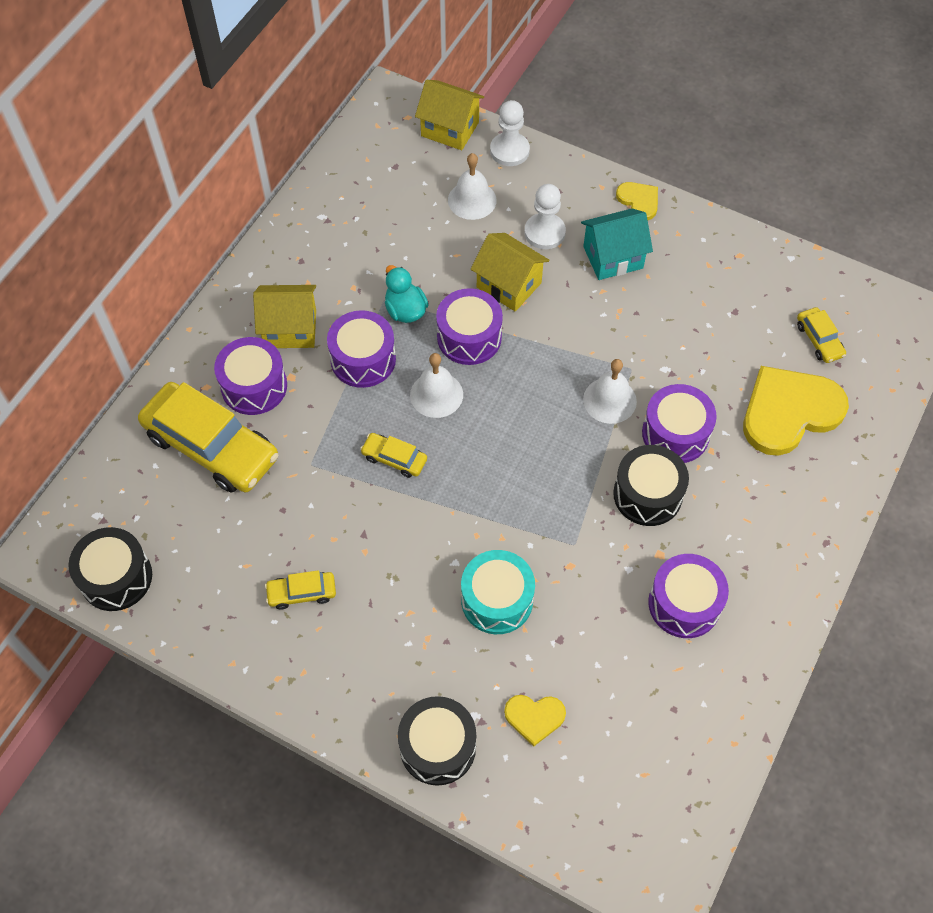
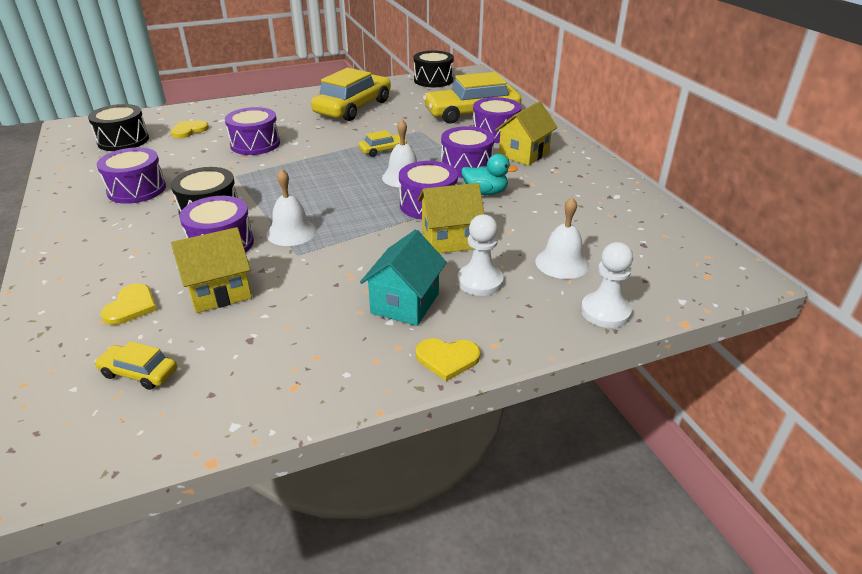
camera: 130 degrees right, 25 degrees down
(302, 593) = (353, 107): yellow car -> yellow car, size x2.22
(437, 747) = (228, 109): black drum -> black drum (123, 140)
(450, 129) = (669, 291): yellow house -> yellow house (219, 292)
(497, 600) = (255, 144): turquoise drum -> purple drum
(789, 411) = (131, 306): yellow heart -> yellow heart, size x0.48

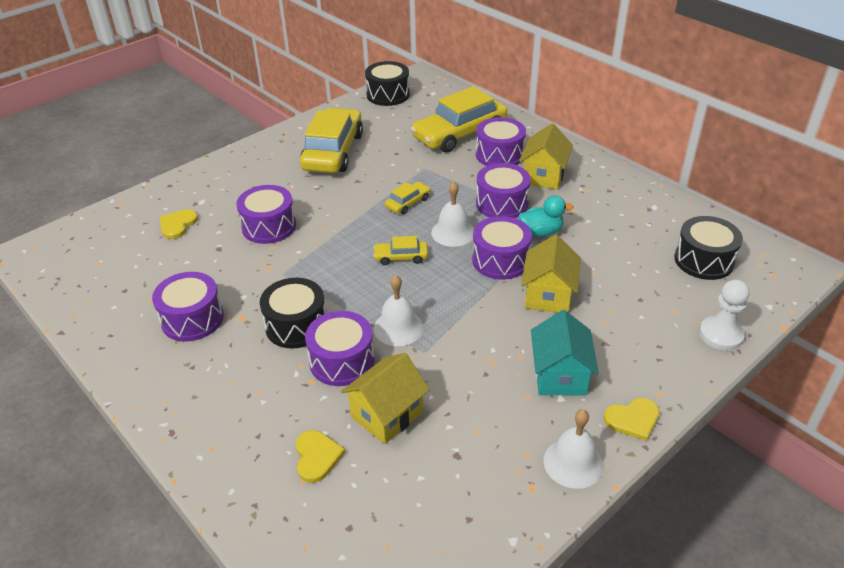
camera: 20 degrees left, 5 degrees up
(123, 140) = (113, 257): black drum -> black drum (703, 260)
(139, 373) = (388, 521): yellow car -> yellow car (401, 257)
(450, 239) = (548, 295): yellow house -> yellow house turned 45 degrees counterclockwise
(480, 281) = (605, 334): white pawn -> none
(562, 263) = (657, 294): white bell -> white bell (573, 463)

